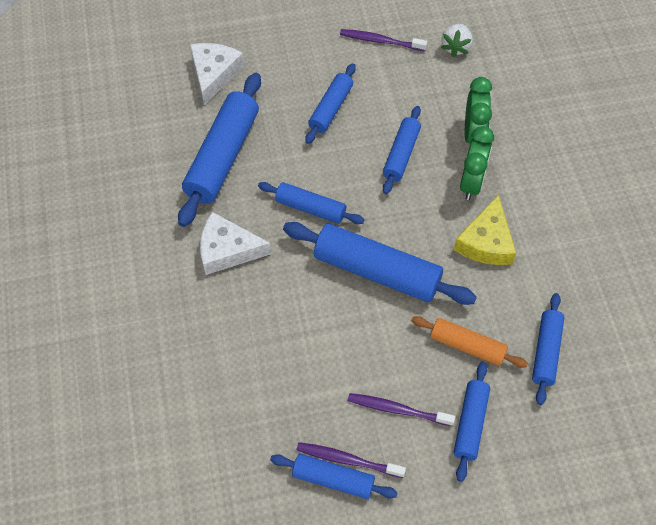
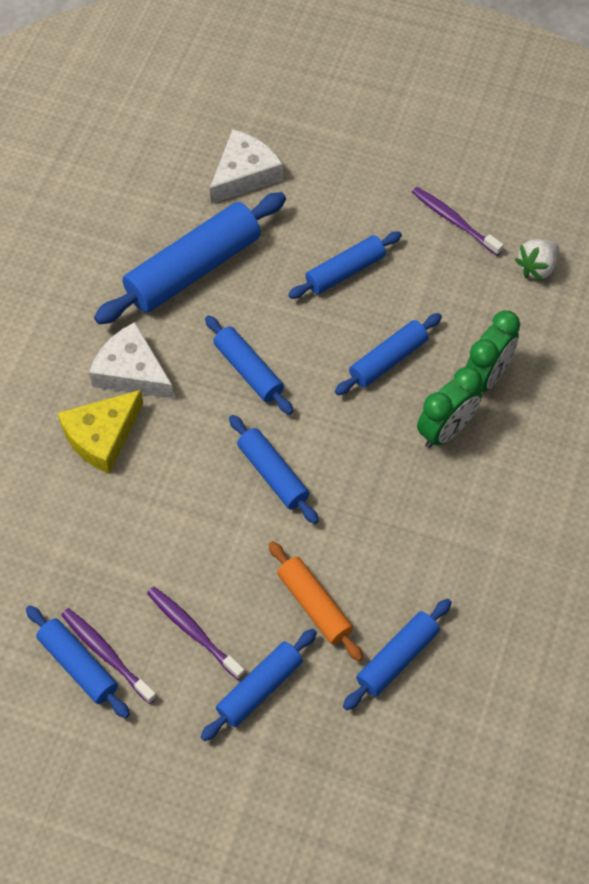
camera: 30 degrees right, 0 degrees up
(377, 271) = (273, 474): blue rolling pin -> blue rolling pin, size x0.57
(486, 242) = (416, 504): yellow cheese -> yellow cheese (102, 436)

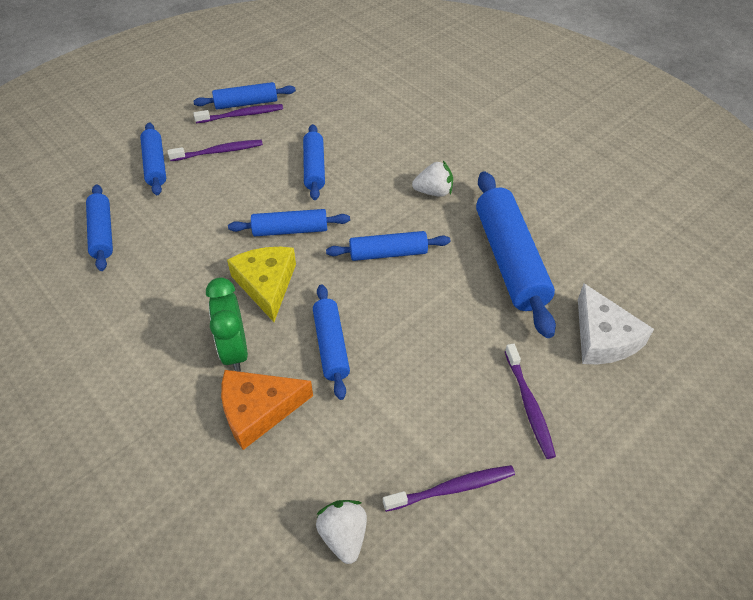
camera: 120 degrees right, 10 degrees down
(102, 436) = (391, 161): yellow cheese -> yellow cheese (266, 284)
(131, 372) = (433, 192): white cheese -> white strawberry
(314, 605) = (178, 210): orange rolling pin -> none
(345, 271) = (445, 361): blue rolling pin -> blue rolling pin (314, 168)
(348, 201) = (529, 405): none -> purple toothbrush
(486, 377) = (258, 410): green clock -> orange cheese

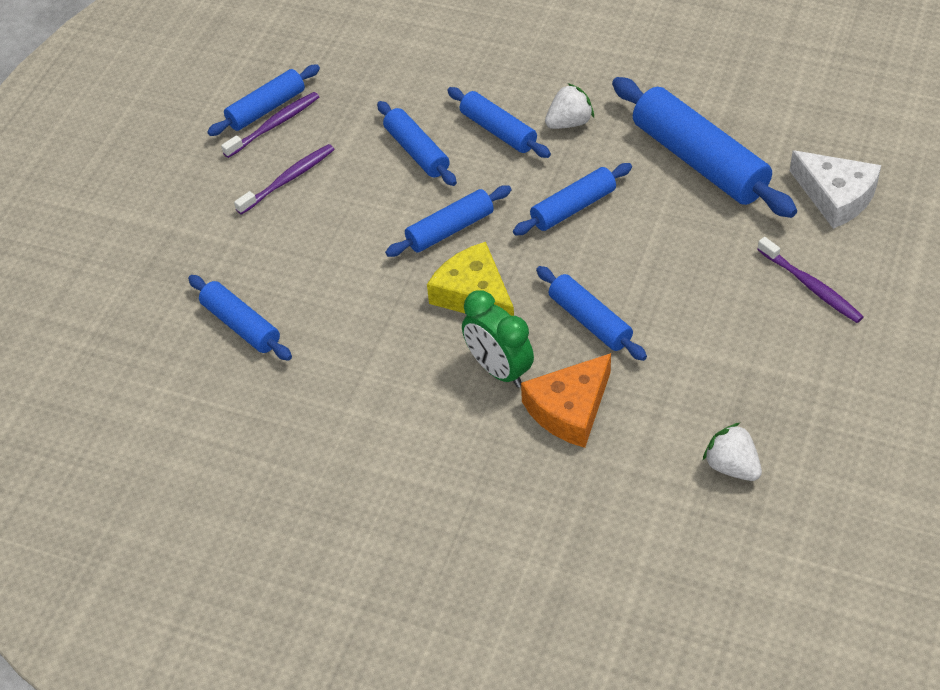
camera: 25 degrees left, 0 degrees up
(155, 165) = (226, 226): blue rolling pin -> blue rolling pin (498, 131)
(452, 488) = (795, 385): purple toothbrush -> none

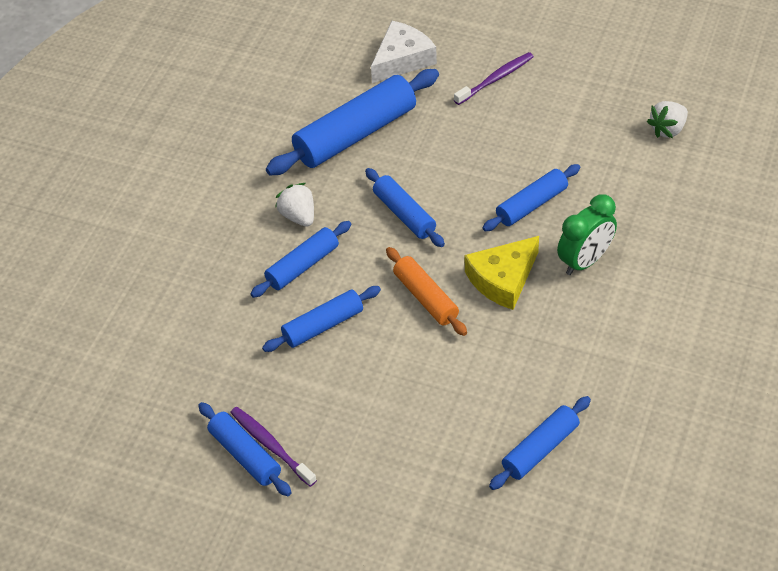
camera: 90 degrees left, 0 degrees up
(288, 179) = (351, 427): purple toothbrush -> none
(450, 230) = (426, 297): blue rolling pin -> orange rolling pin
(569, 409) = (622, 217): orange cheese -> none

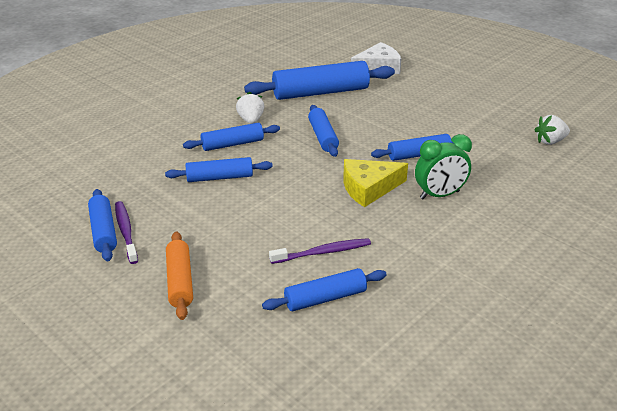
camera: 20 degrees right, 15 degrees down
(426, 297) = (304, 183): orange rolling pin -> orange rolling pin (180, 281)
(495, 79) = (436, 89): purple toothbrush -> purple toothbrush (323, 252)

